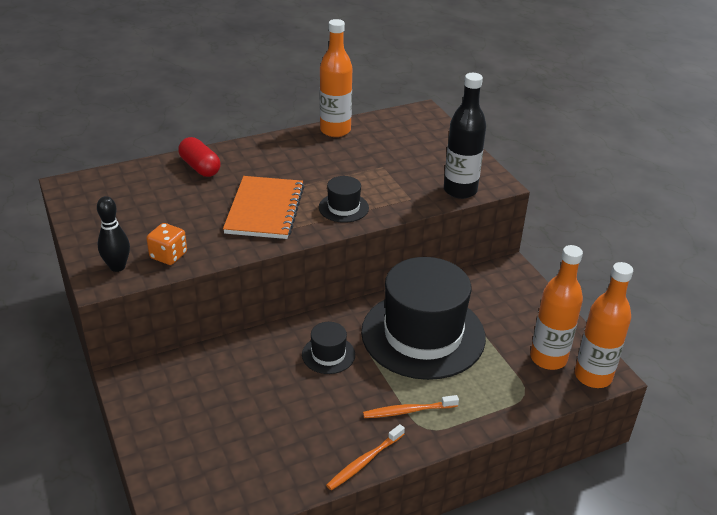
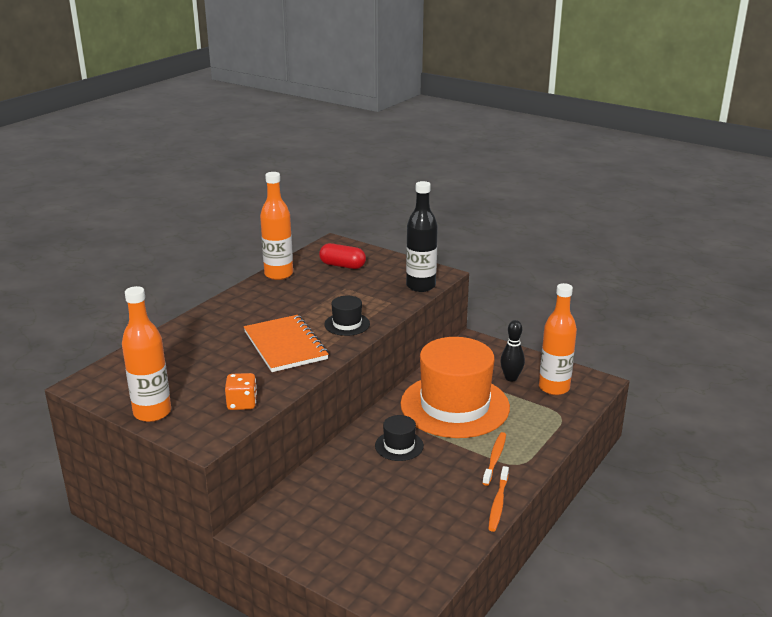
camera: 30 degrees left, 10 degrees down
(117, 267) = (206, 427): black bowling pin -> black bowling pin (511, 378)
(200, 167) = (193, 334): red capsule -> red capsule (342, 266)
(408, 411) = (495, 458): orange toothbrush -> orange toothbrush turned 150 degrees clockwise
(423, 334) = (455, 405): black hat -> orange hat
(593, 376) = (592, 387): orange bottle -> orange bottle (152, 413)

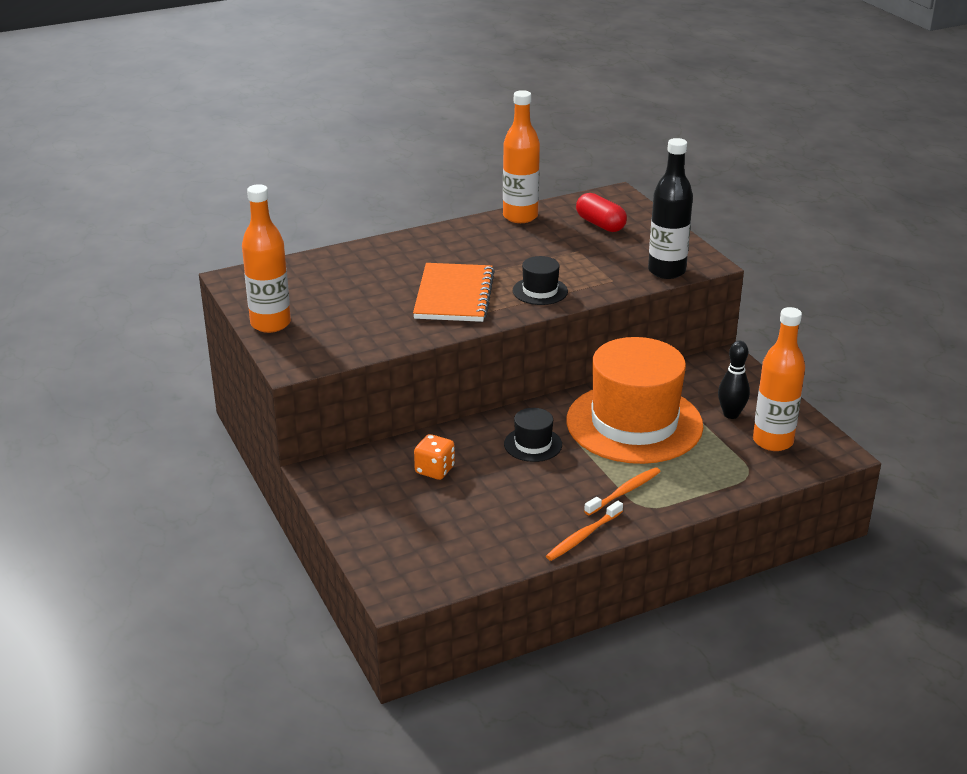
camera: 30 degrees right, 5 degrees up
(242, 403) = (358, 340): orange dice -> orange dice (434, 470)

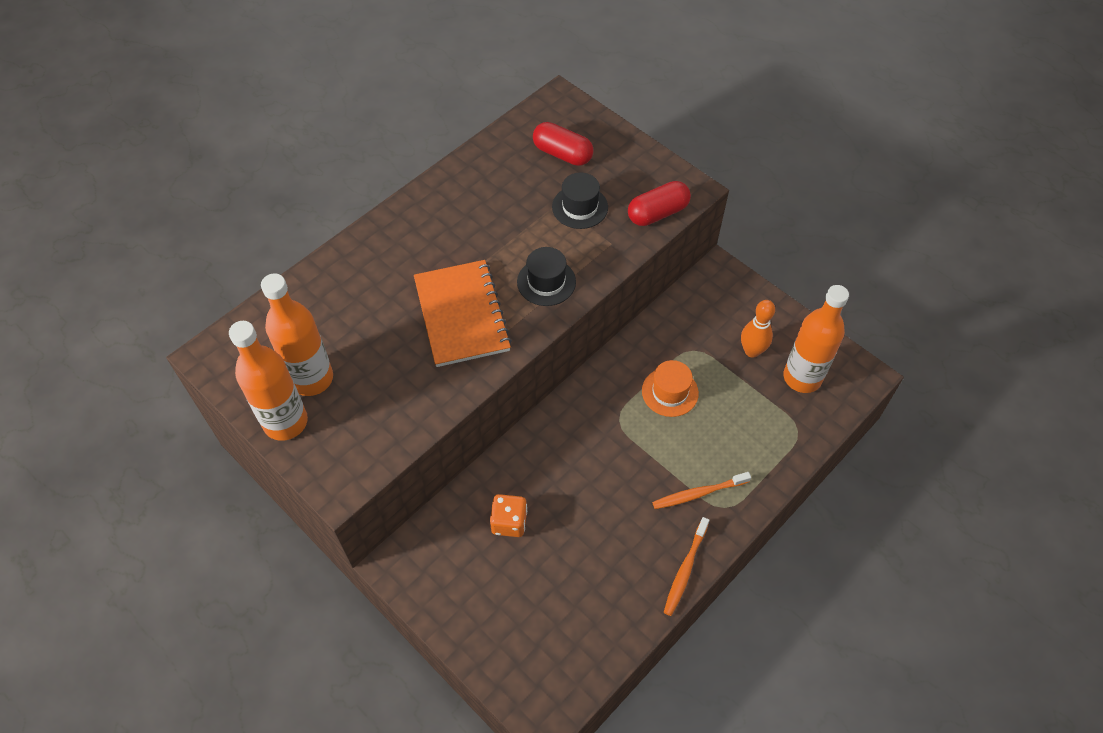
camera: 20 degrees left, 25 degrees up
(520, 216) = (476, 162): orange bottle -> orange bottle (311, 379)
(533, 444) = (588, 453): black hat -> black hat (580, 207)
(624, 492) = (698, 493): orange toothbrush -> orange toothbrush turned 135 degrees counterclockwise
(634, 423) = (670, 392): orange hat -> orange hat, size x0.42
(666, 271) = (657, 213): black bottle -> red capsule
(731, 414) = (752, 351): black bowling pin -> orange bowling pin

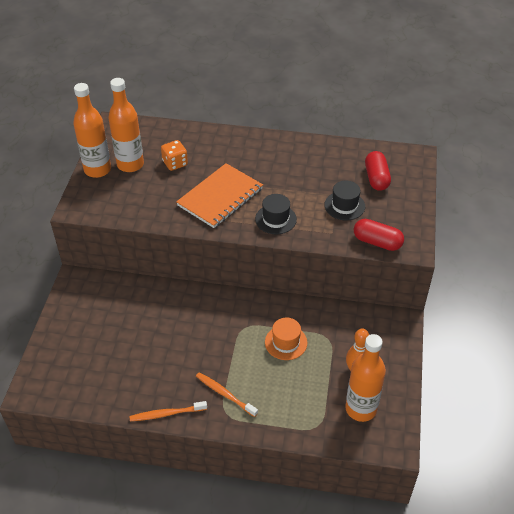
camera: 55 degrees right, 10 degrees down
(509, 522) = (136, 313): orange dice -> orange dice (175, 163)

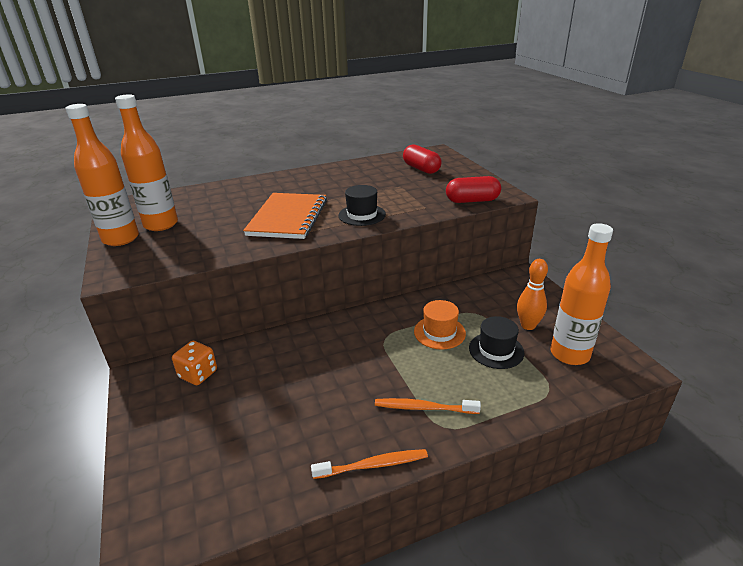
camera: 30 degrees left, 15 degrees down
(166, 414) = (373, 465): orange toothbrush -> orange toothbrush turned 150 degrees counterclockwise
(175, 163) = (214, 210): orange dice -> orange dice (198, 374)
(344, 206) = (415, 189): black hat -> black hat (496, 350)

